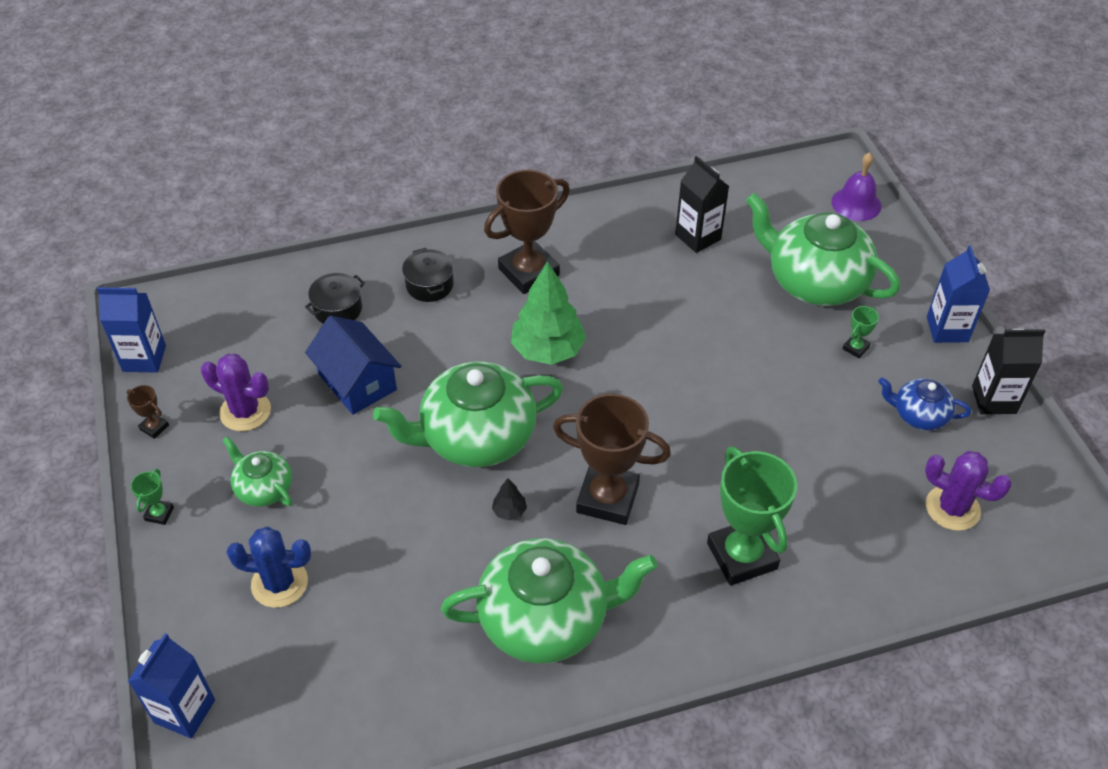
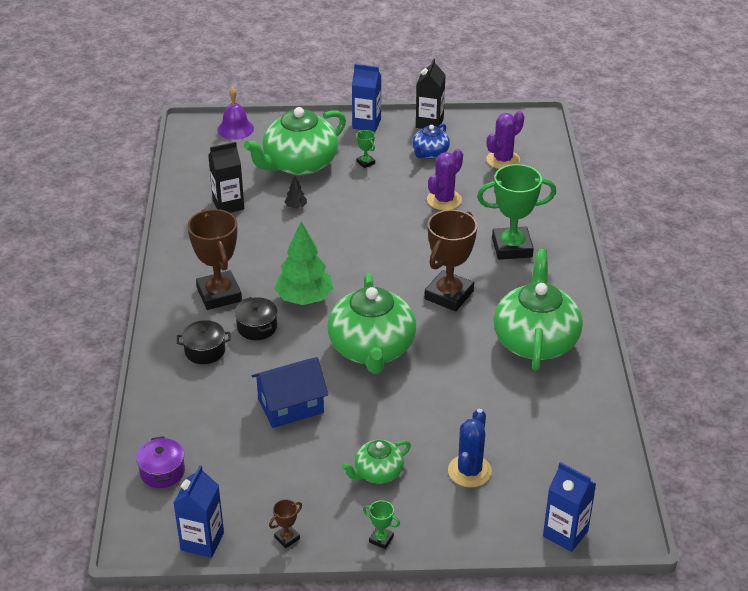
camera: 75 degrees left, 10 degrees down
(237, 301) = (162, 472): none -> purple pot
(245, 411) = (293, 477): purple cactus -> purple cactus (444, 200)
(338, 309) = (204, 408): black pot -> black pot (257, 327)
(509, 511) = (444, 343): black tree -> black tree (296, 206)

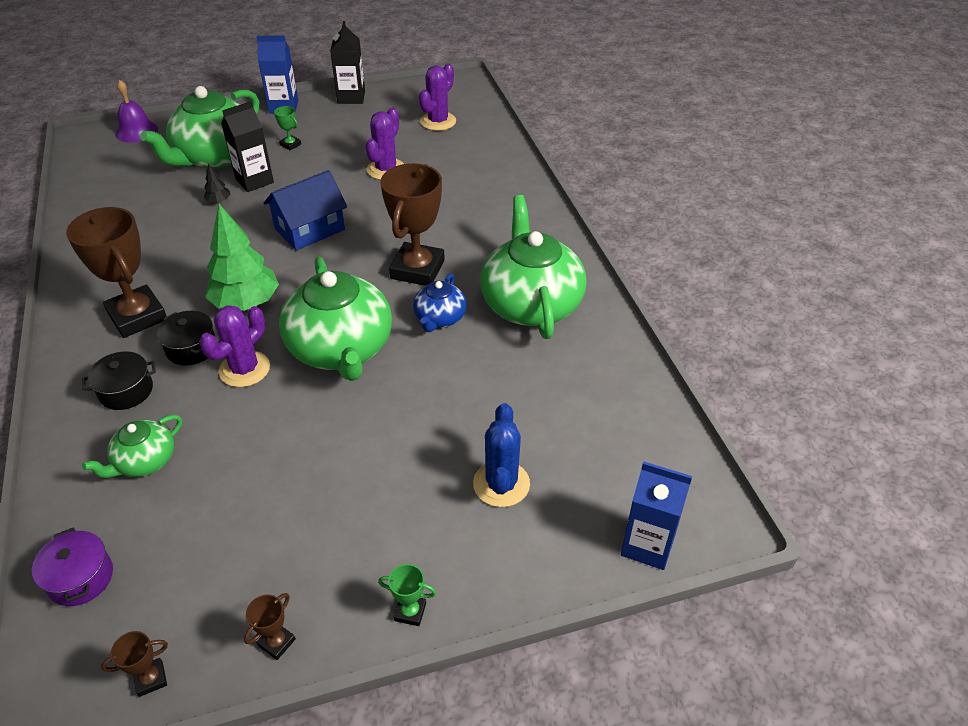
camera: 15 degrees left, 5 degrees up
(202, 541) = (151, 679): blue carton -> brown trophy
(228, 205) = (137, 211): black carton -> black carton (254, 181)
(290, 406) = (251, 443): blue house -> blue house (310, 229)
(295, 351) = (244, 369): none -> purple cactus
(377, 472) = (383, 512): green teapot -> green teapot (145, 461)
(430, 153) = (359, 125): blue teapot -> blue teapot (439, 318)
(512, 247) = (473, 207): green trophy -> none

